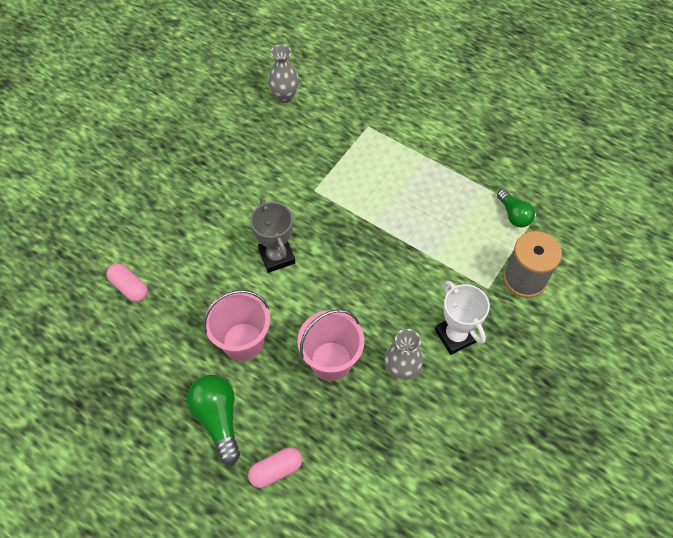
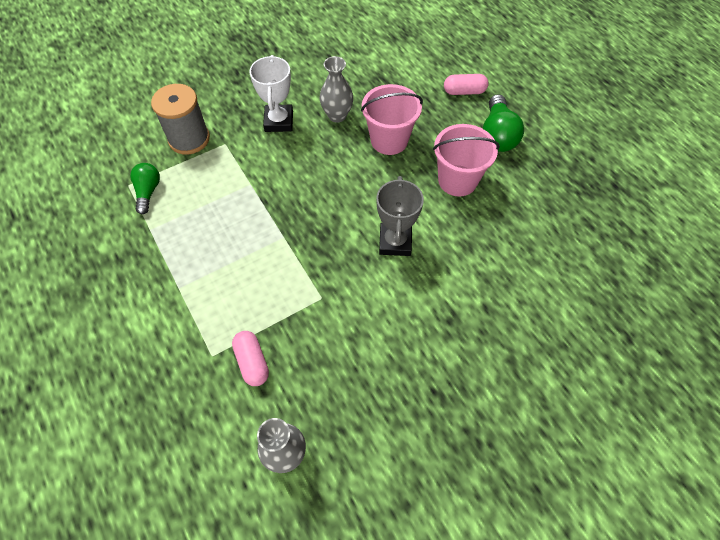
camera: 155 degrees left, 0 degrees up
(129, 287) = (554, 269): pink capsule -> pink capsule (252, 362)

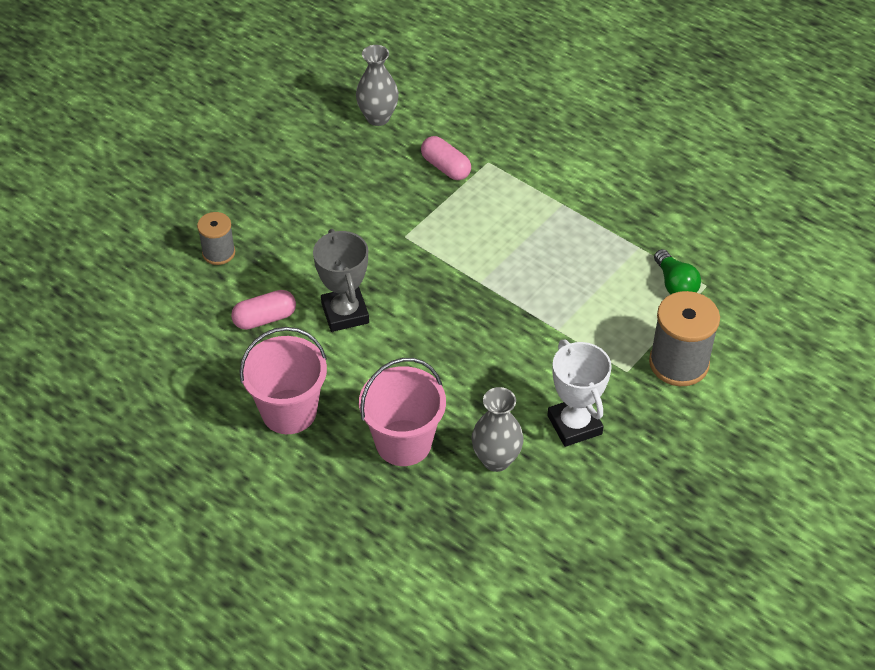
camera: 160 degrees right, 10 degrees down
(464, 92) = (316, 563): pink capsule -> pink capsule (265, 318)
(483, 332) = (218, 253): none -> grey spool
(497, 135) = (247, 499): green light bulb -> none

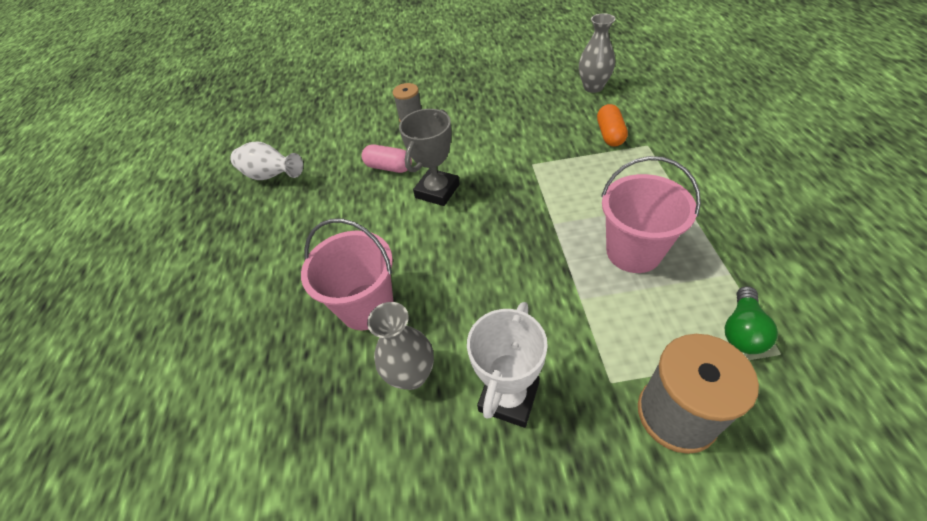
camera: 50 degrees right, 0 degrees up
(140, 403) = (271, 176): none -> white vase
(289, 411) = (330, 232): pink bucket -> pink bucket (633, 252)
(445, 167) = (610, 134): pink capsule -> orange capsule

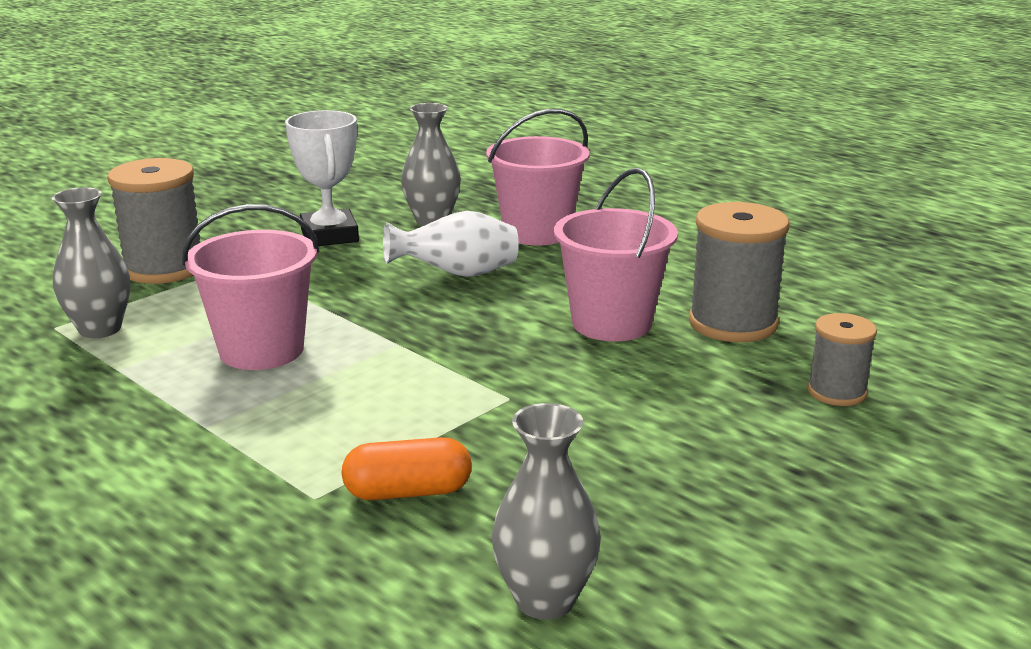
camera: 135 degrees right, 25 degrees down
(271, 176) = (874, 267): white vase -> white vase (457, 274)
(389, 167) = (733, 323): pink capsule -> grey spool
(437, 191) = (611, 323): grey trophy -> pink bucket
(610, 134) = (408, 492): orange capsule -> orange capsule turned 60 degrees counterclockwise
(742, 330) = (100, 329): green light bulb -> grey vase

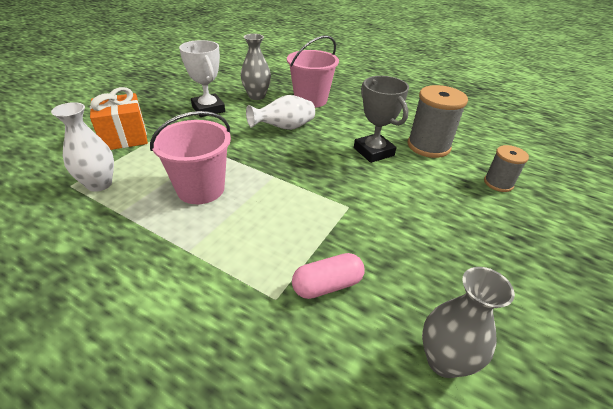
camera: 15 degrees left, 15 degrees up
(100, 329) = (99, 184): grey vase -> white vase
(164, 268) = (124, 137): grey spool -> orange gift
(408, 492) = (327, 285): orange capsule -> pink capsule
(611, 323) = (373, 152): pink bucket -> grey trophy

